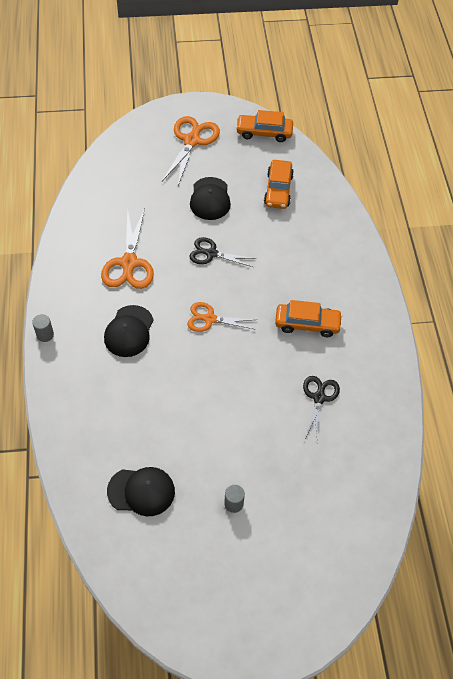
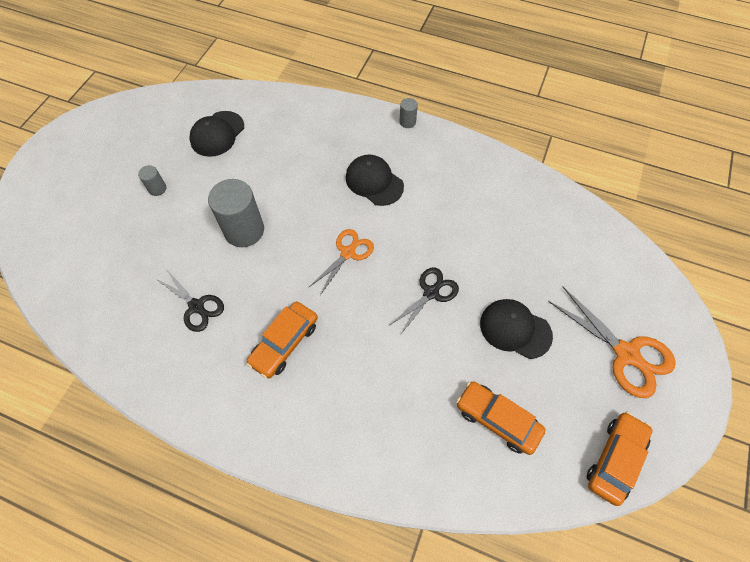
camera: 120 degrees right, 5 degrees up
(129, 263) = (457, 212): orange scissors -> none
(233, 403) = (244, 230): none -> grey cylinder

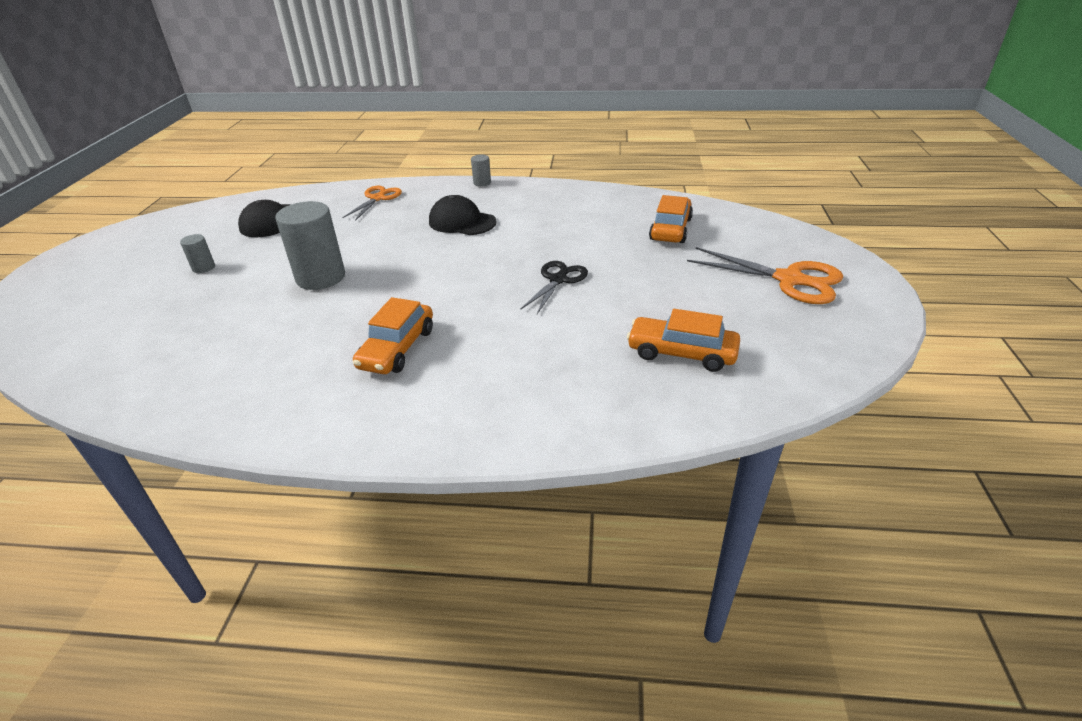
camera: 15 degrees left, 25 degrees down
(196, 306) = (272, 343): black scissors -> none
(348, 253) = (451, 271): orange scissors -> orange scissors (377, 198)
(515, 329) = (663, 286): black cap -> none
(615, 459) = (829, 353): orange car -> orange car (670, 229)

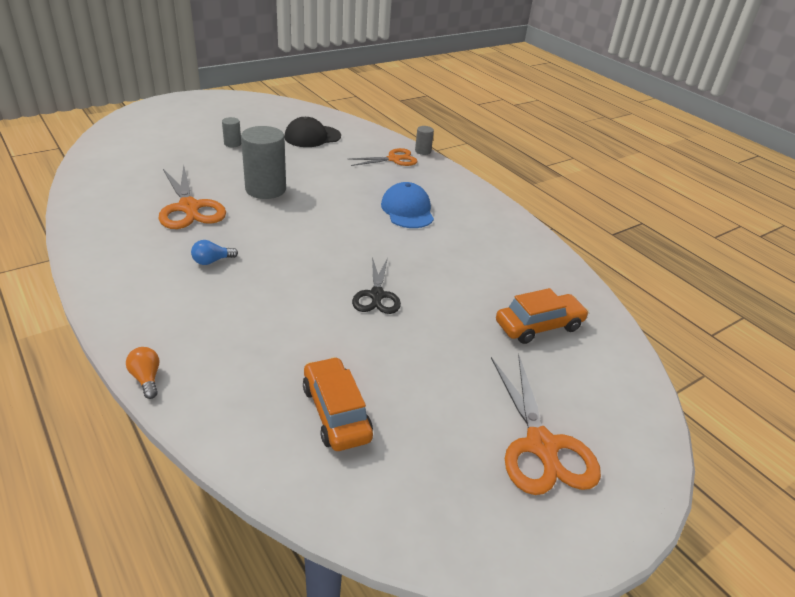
camera: 45 degrees right, 0 degrees up
(281, 333) = (189, 207): none -> orange scissors
(397, 348) = (212, 261): orange car -> blue light bulb
(462, 222) = (407, 210): black cap -> blue cap
(482, 183) = (480, 191): grey cylinder -> grey cylinder (423, 151)
(535, 447) = (146, 378): none -> orange light bulb
(558, 280) = (376, 295): black scissors -> black scissors turned 105 degrees clockwise

